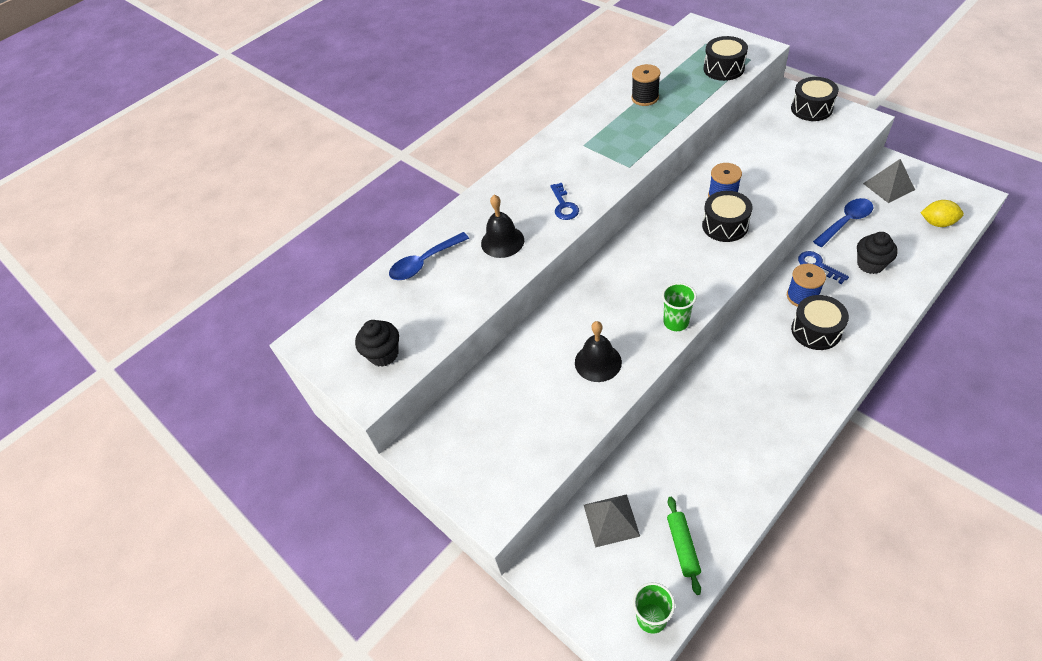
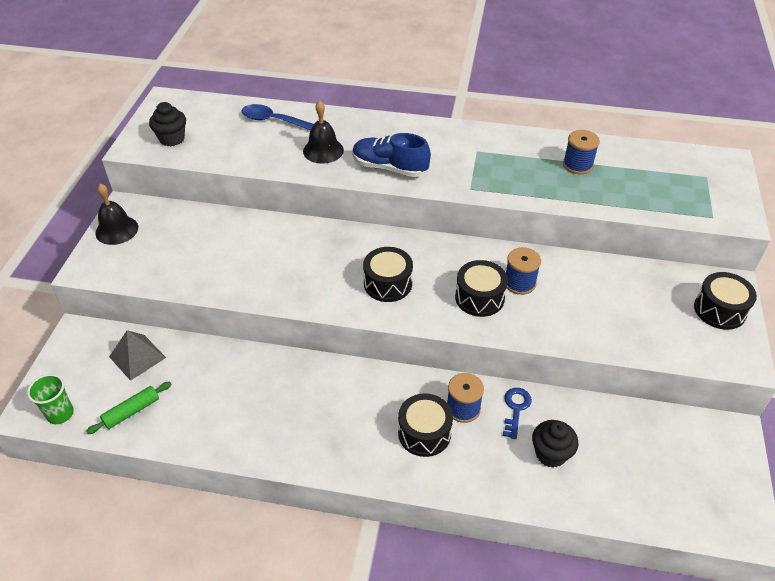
camera: 50 degrees right, 5 degrees down
(564, 205) = (390, 168): blue key -> blue shoe
(598, 362) = (259, 271): black bell -> black bell (117, 230)
(645, 98) = (577, 165): black spool -> blue spool
(676, 322) = (333, 304): green cup -> none
(723, 68) = (676, 202): black drum -> black drum (388, 284)
(846, 222) = (600, 414): blue spoon -> none
(888, 186) = (691, 438): grey pyramid -> none
(937, 223) = (667, 501): yellow lemon -> none

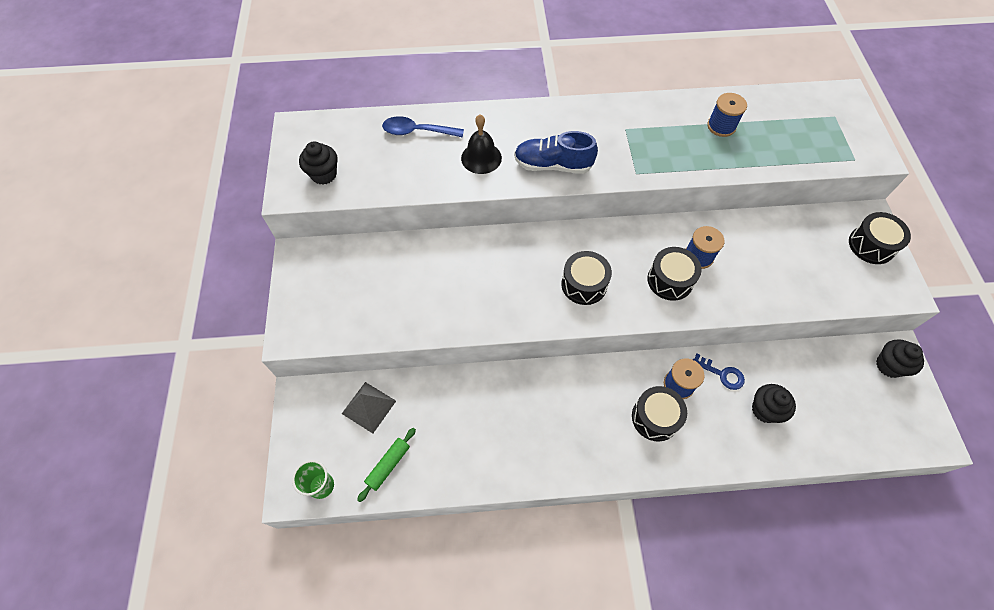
camera: 15 degrees left, 15 degrees up
(117, 230) = (301, 284): black bell -> none
(515, 409) = (722, 374): blue key -> blue key turned 120 degrees clockwise
(716, 444) = (889, 365): none -> black cupcake

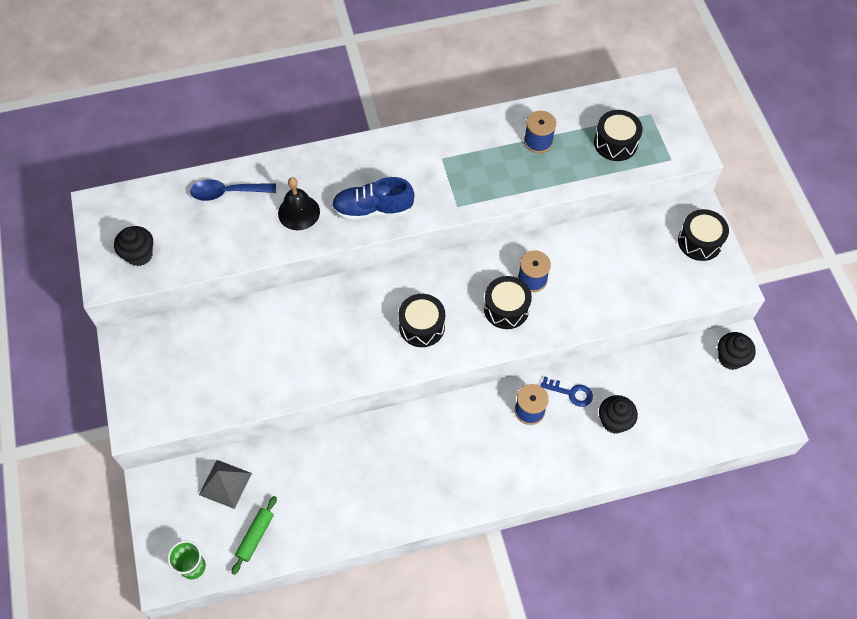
camera: 10 degrees left, 0 degrees up
(655, 418) = (510, 446): black drum -> black drum (615, 143)

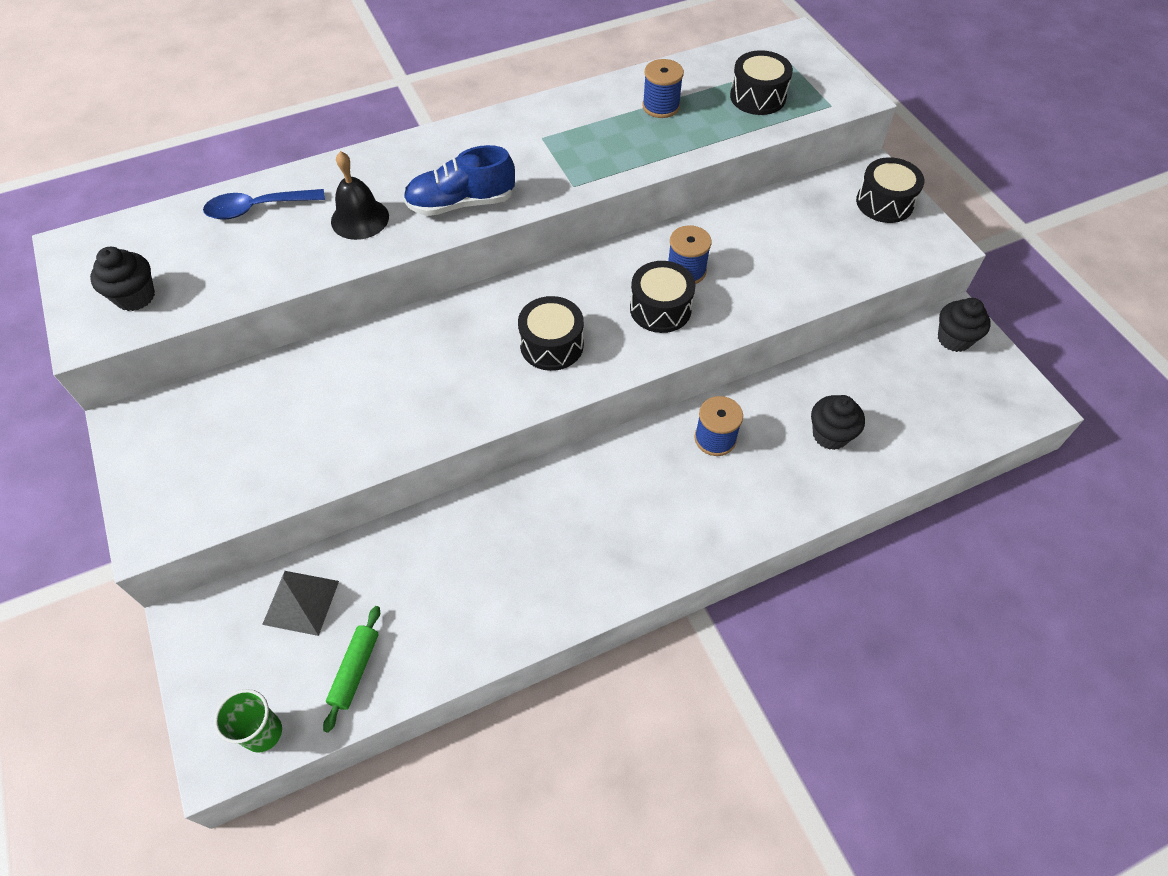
camera: 10 degrees left, 5 degrees down
(571, 393) = (764, 409): blue key -> none

